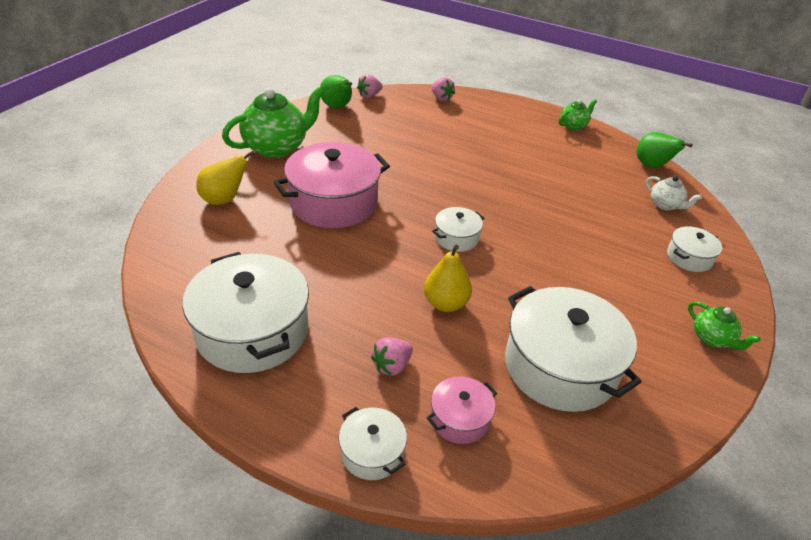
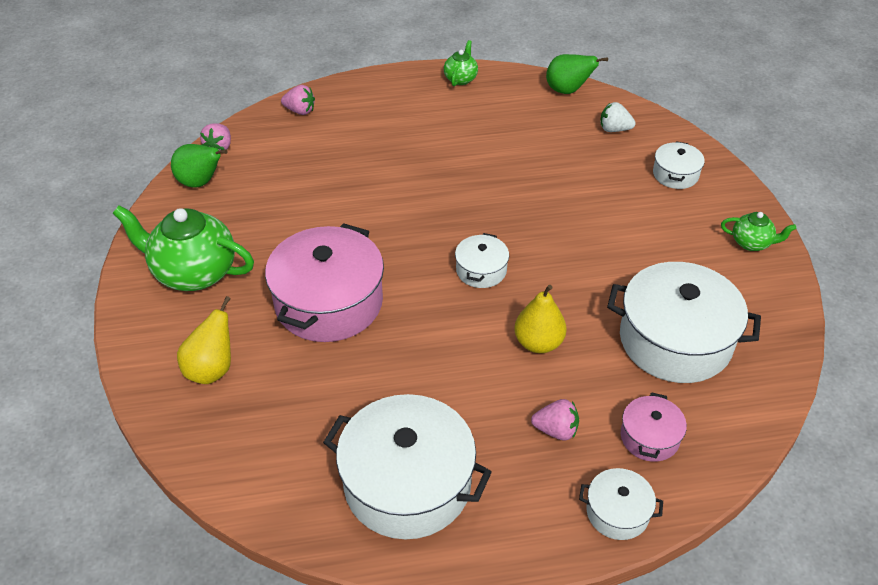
camera: 35 degrees left, 5 degrees up
(277, 147) = (193, 272): green teapot -> green teapot turned 90 degrees counterclockwise
(392, 365) = (556, 430): pink strawberry -> pink strawberry turned 90 degrees counterclockwise
(665, 205) = (614, 129): white teapot -> white strawberry

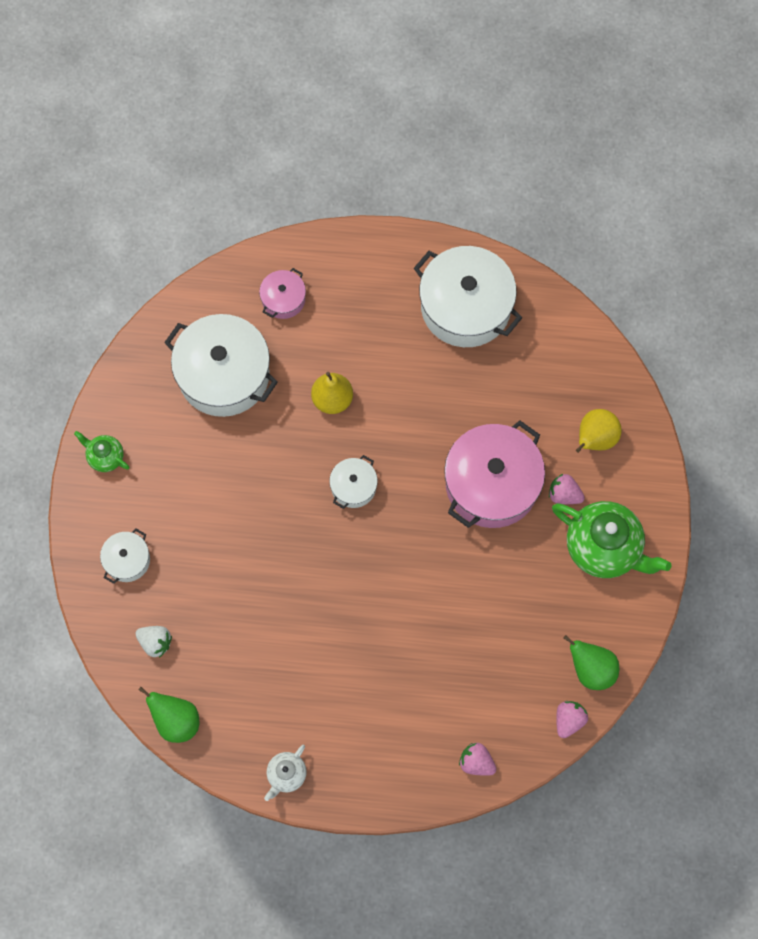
camera: 165 degrees left, 25 degrees up
(460, 79) = (286, 775): green teapot -> white teapot
(556, 430) = (348, 321): pink strawberry -> pink strawberry (564, 495)
(617, 512) = (330, 252): white pot -> none

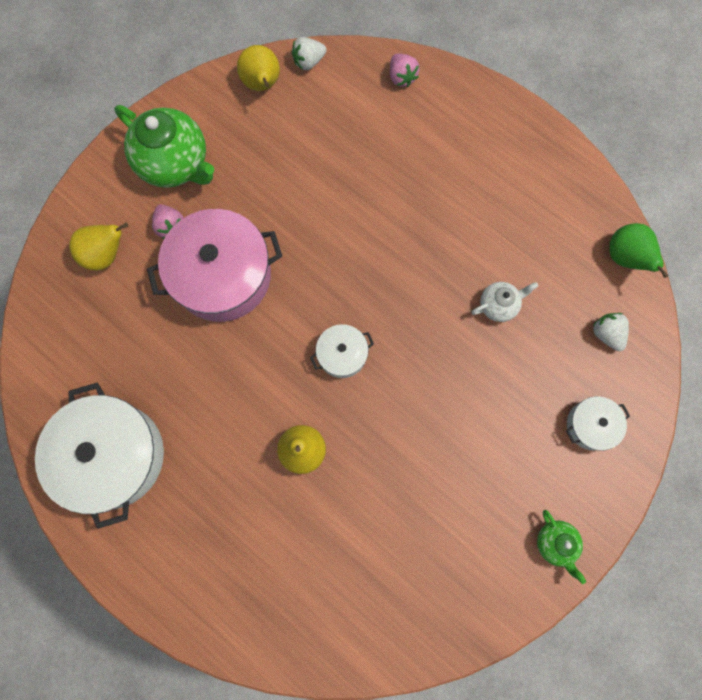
camera: 145 degrees left, 5 degrees up
(224, 375) = (388, 550): white pot -> none
(283, 299) = (276, 591): pink pot -> none
(286, 775) = (558, 160): white teapot -> white teapot (498, 305)
(569, 720) = (308, 62): pink strawberry -> white strawberry
(591, 669) = (262, 85): green pear -> yellow pear
(604, 548) = (175, 164): green teapot -> green teapot turned 150 degrees clockwise

